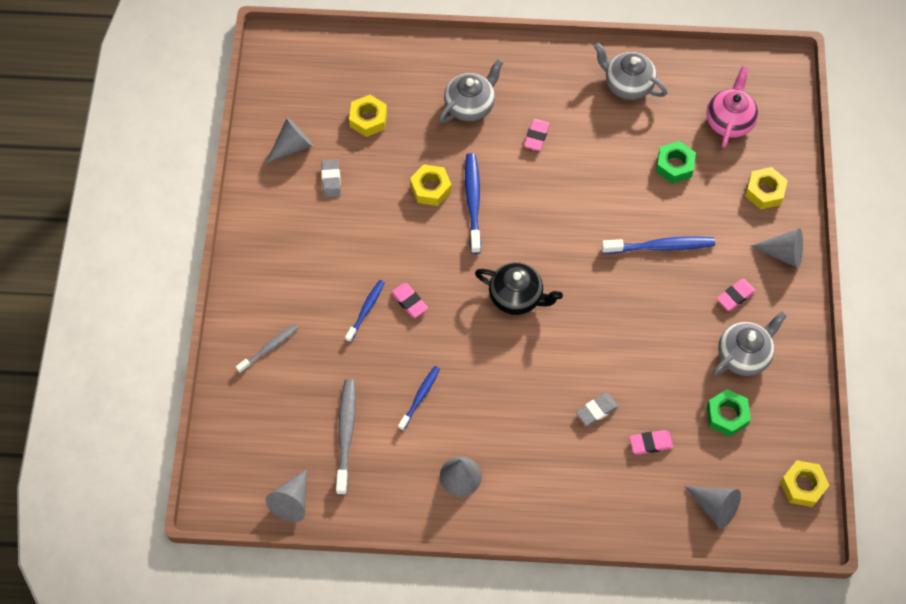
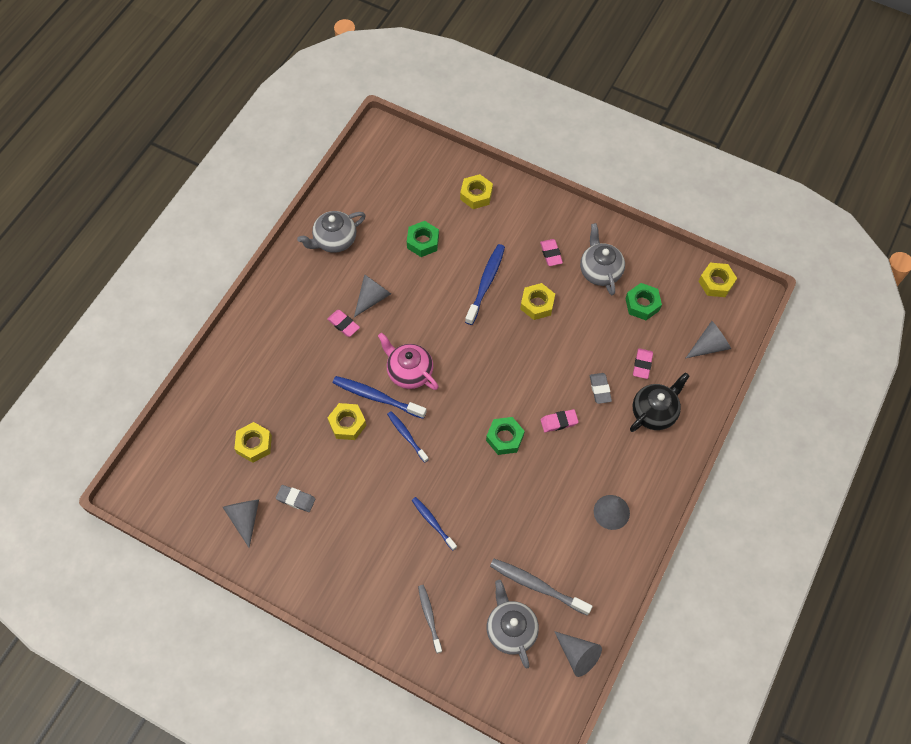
camera: 65 degrees left, 0 degrees up
(409, 301) = (442, 485): pink eraser -> pink eraser (559, 422)
(420, 397) = (530, 513): blue toothbrush -> blue toothbrush (406, 436)
(470, 105) = (287, 360): grey teapot -> grey teapot (511, 629)
(490, 339) = (504, 438): none -> green nut
(516, 297) = (477, 402): black teapot -> black teapot (654, 412)
(664, 307) = (537, 304): none -> yellow nut
(729, 121) = (405, 189): pink teapot -> pink teapot (409, 372)
(783, 253) = (532, 207): grey cone -> grey cone (372, 298)

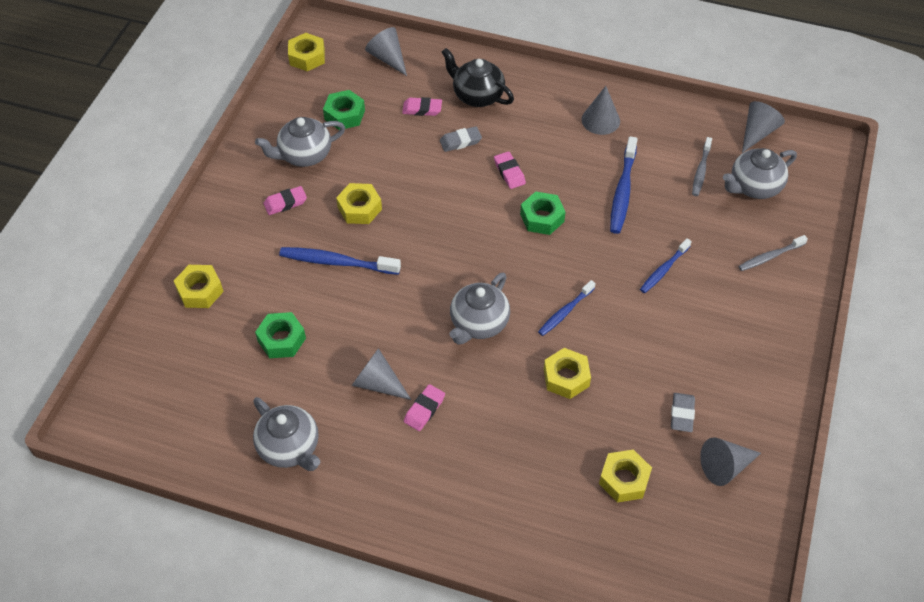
camera: 100 degrees left, 10 degrees down
(377, 397) = (522, 352): blue toothbrush -> blue toothbrush (623, 191)
(409, 372) = (478, 323): pink teapot -> grey teapot
(537, 586) = (701, 171): grey toothbrush -> grey toothbrush, size x0.63

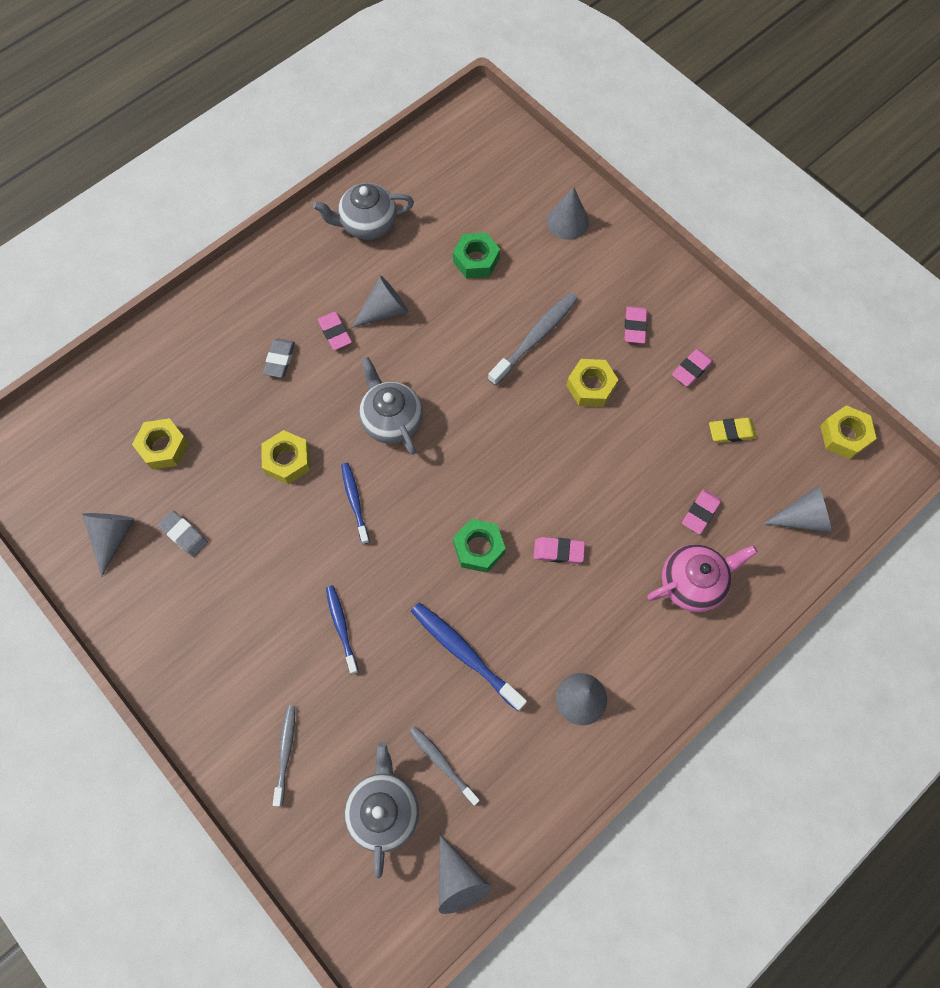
camera: 120 degrees right, 15 degrees up
(200, 291) = (568, 221): yellow nut -> grey cone
(304, 155) = (691, 369): grey teapot -> pink eraser
(337, 262) = (535, 338): blue toothbrush -> grey toothbrush
(344, 115) = (731, 432): green nut -> yellow eraser
(460, 141) = (630, 526): grey eraser -> grey eraser (280, 360)
(477, 95) = (692, 582): black teapot -> pink teapot

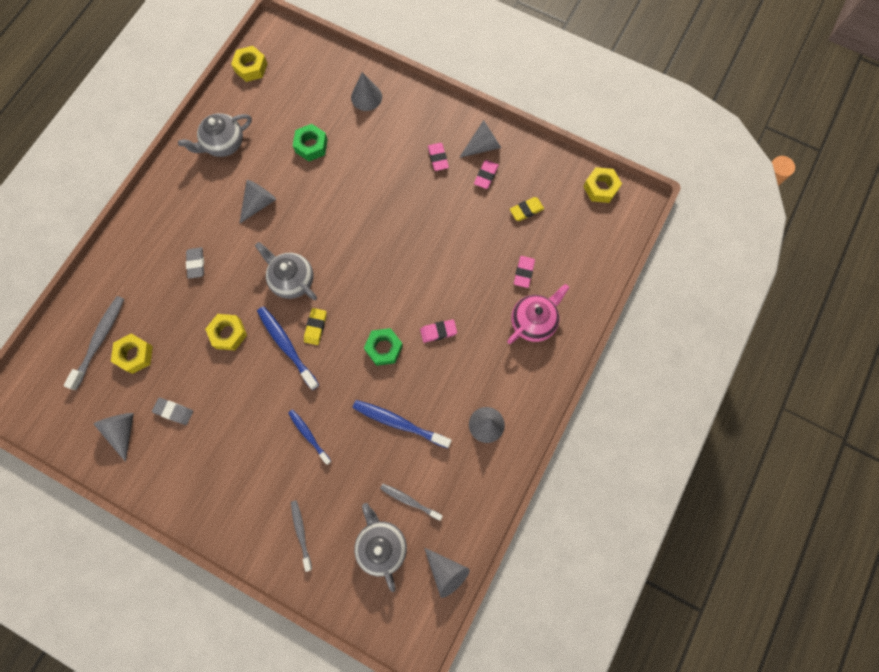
camera: 20 degrees left, 5 degrees up
(335, 332) = (229, 231): pink eraser -> none
(354, 501) = (286, 346): blue toothbrush -> blue toothbrush, size x1.58
(400, 490) = (315, 327): none -> yellow eraser
(535, 338) = (372, 188): grey toothbrush -> grey toothbrush (99, 340)
(591, 386) = (422, 210): yellow nut -> yellow nut (251, 67)
(802, 518) = (591, 253): grey cone -> grey cone (483, 146)

